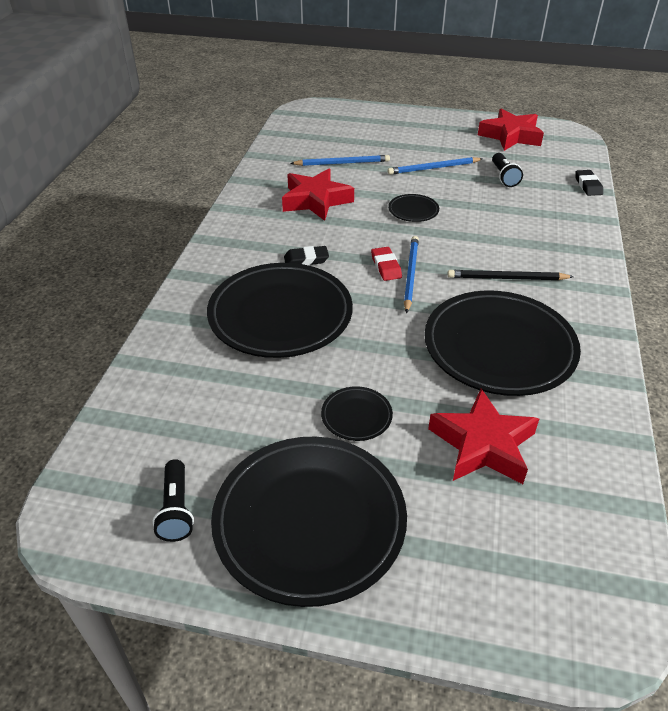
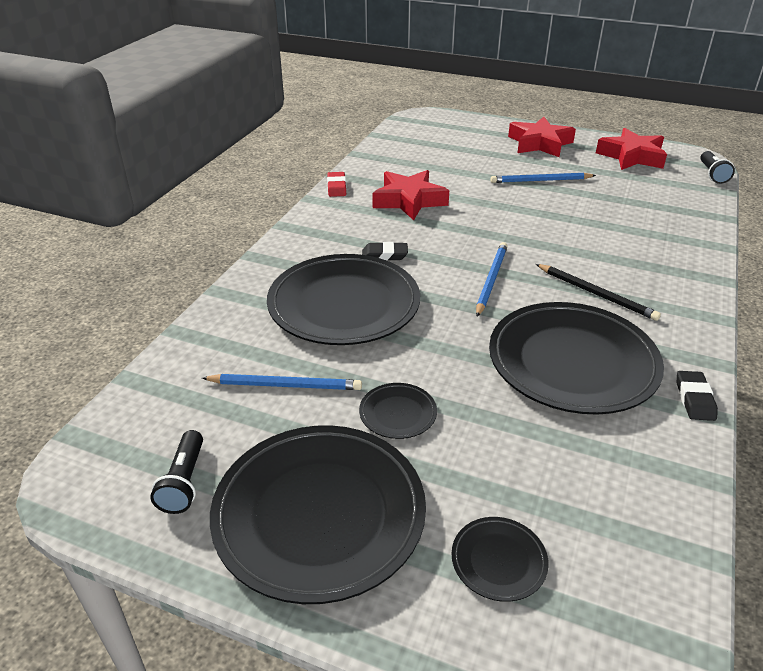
camera: 10 degrees right, 5 degrees down
(342, 163) = (445, 168): blue pencil -> blue pencil (285, 385)
(386, 266) = (467, 270): red eraser -> red eraser (336, 187)
(413, 210) = (509, 219): black plate -> black plate (498, 561)
(483, 444) = (530, 461): red star -> red star (539, 143)
(504, 177) = (615, 195): black flashlight -> black flashlight (712, 174)
(506, 278) = (596, 294): black pencil -> black pencil turned 150 degrees counterclockwise
(588, 185) = (708, 211): black eraser -> black eraser (694, 399)

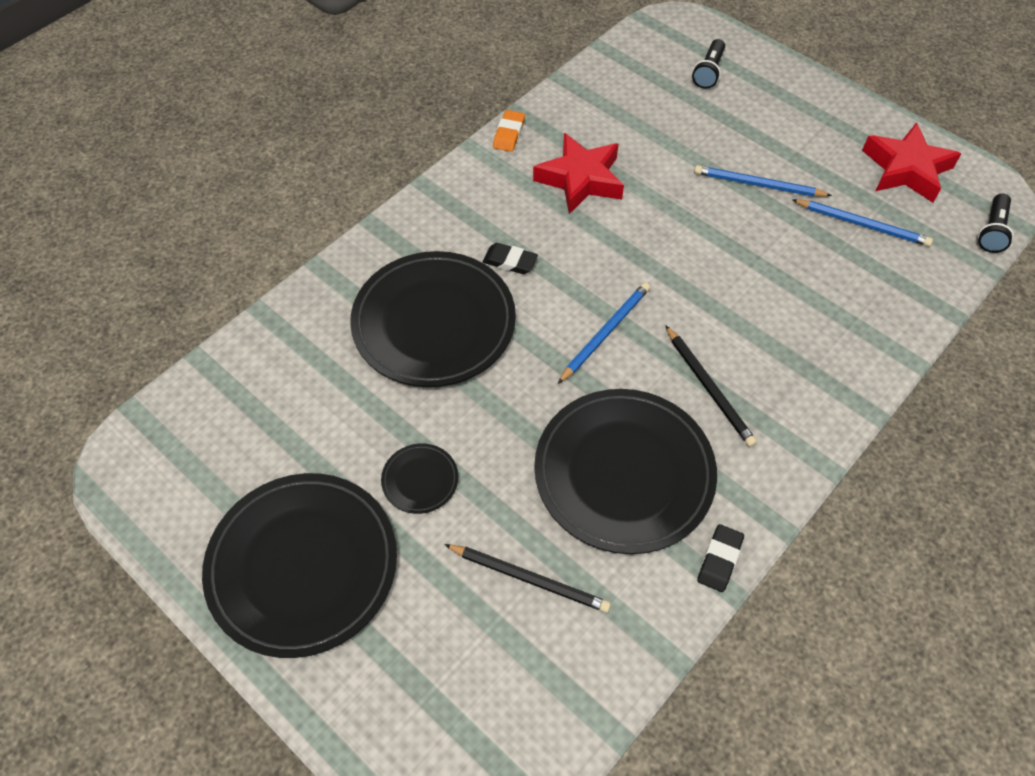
camera: 20 degrees right, 20 degrees up
(184, 482) = (207, 493): black flashlight -> black flashlight (708, 72)
(285, 385) = (333, 412): blue pencil -> blue pencil (862, 224)
(336, 187) = (509, 134): red eraser -> orange eraser
(498, 561) = (427, 665): black plate -> none
(539, 143) = (799, 114): red star -> none
(547, 459) = (529, 579): none -> black pencil

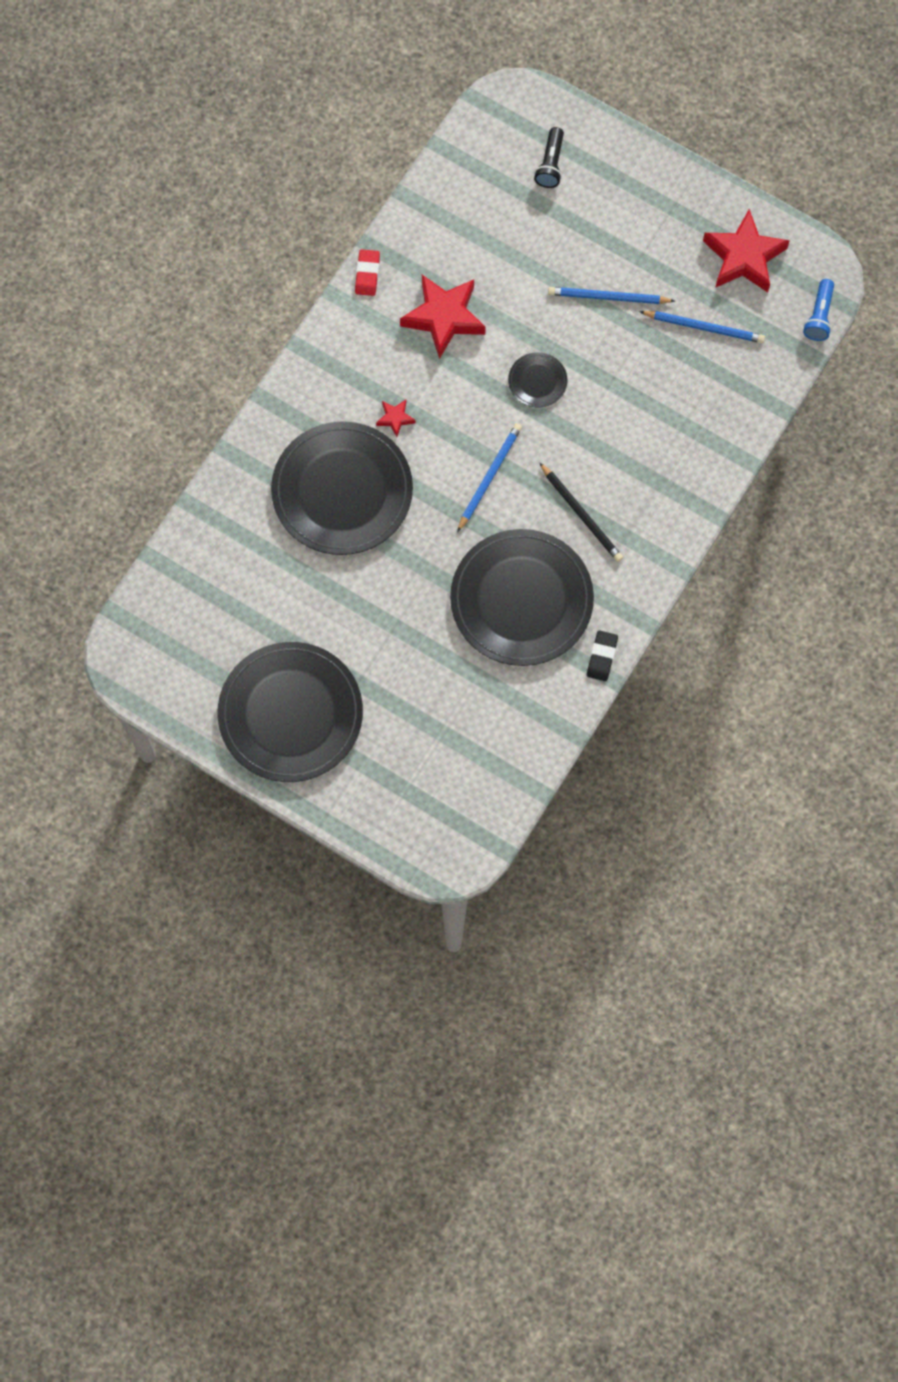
camera: 10 degrees left, 15 degrees up
(420, 480) = (363, 632): black plate -> black plate (537, 381)
(509, 134) = (367, 274): orange eraser -> red eraser
(510, 261) = (395, 418): black eraser -> red star
(529, 579) = (462, 695): black pencil -> none
(992, 231) = (819, 316): black flashlight -> blue flashlight

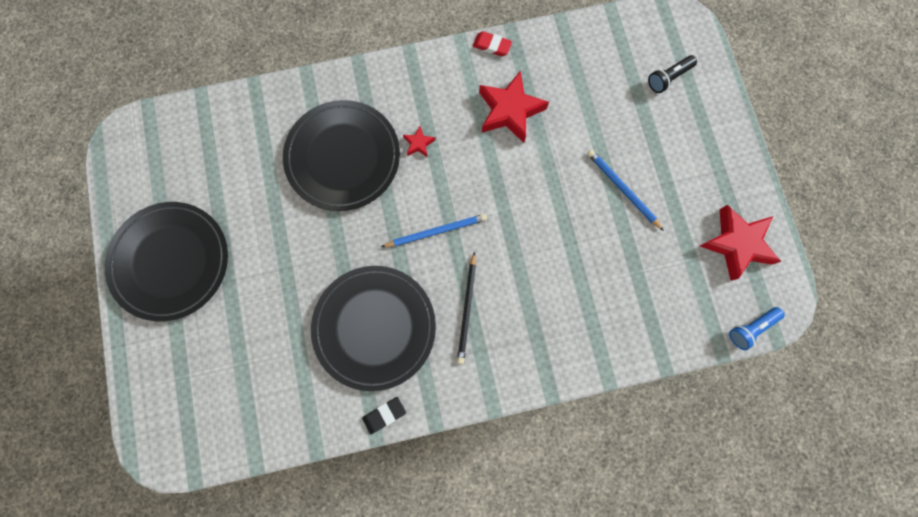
camera: 45 degrees right, 5 degrees up
(367, 274) = (492, 46): red eraser -> red eraser turned 60 degrees clockwise
(537, 381) = (526, 200): black plate -> none
(704, 327) = (665, 265): blue pencil -> none

